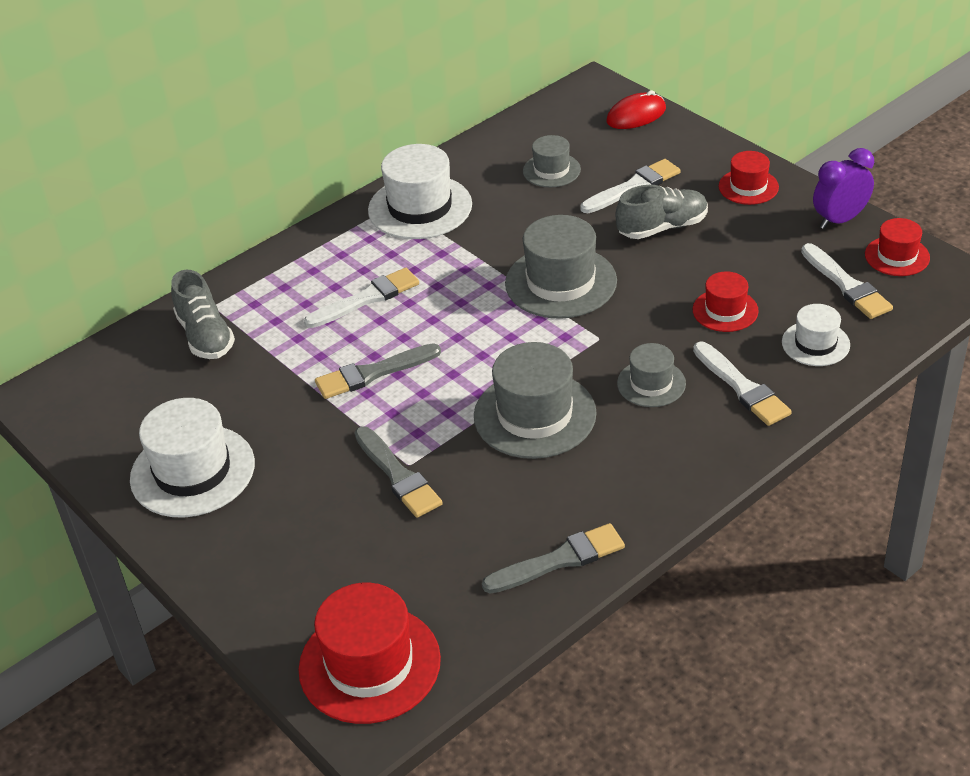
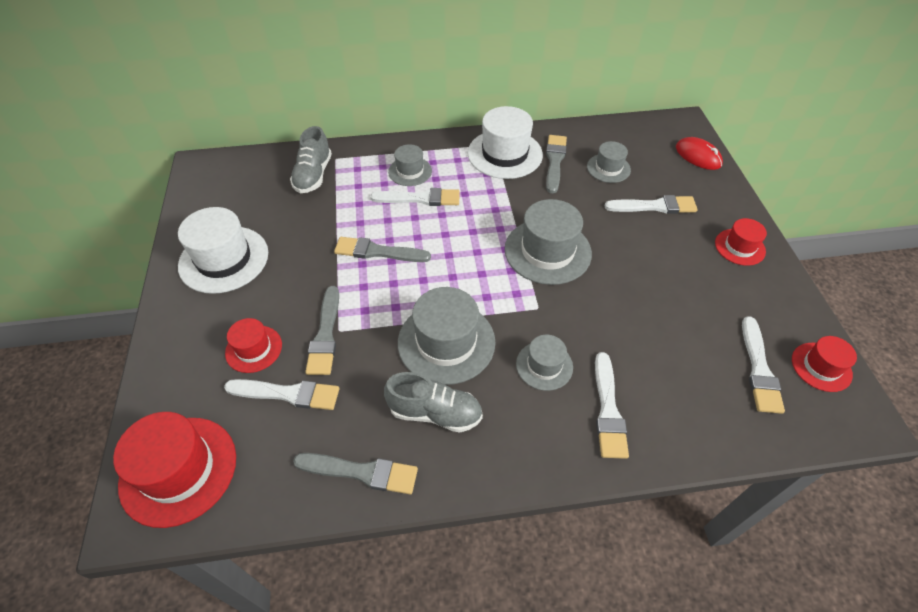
camera: 30 degrees right, 10 degrees up
(324, 276) = (410, 171): none -> grey hat
(414, 544) = (288, 394): none -> white brush
(485, 190) = (554, 161): none -> grey brush
(636, 115) = (698, 156): red mouse -> red mouse turned 45 degrees clockwise
(662, 227) = (651, 247): grey shoe -> grey shoe (435, 413)
(725, 310) = (645, 337): red hat -> red hat (254, 349)
(815, 343) = (695, 406): white hat -> none
(839, 220) = (794, 310): purple clock -> none

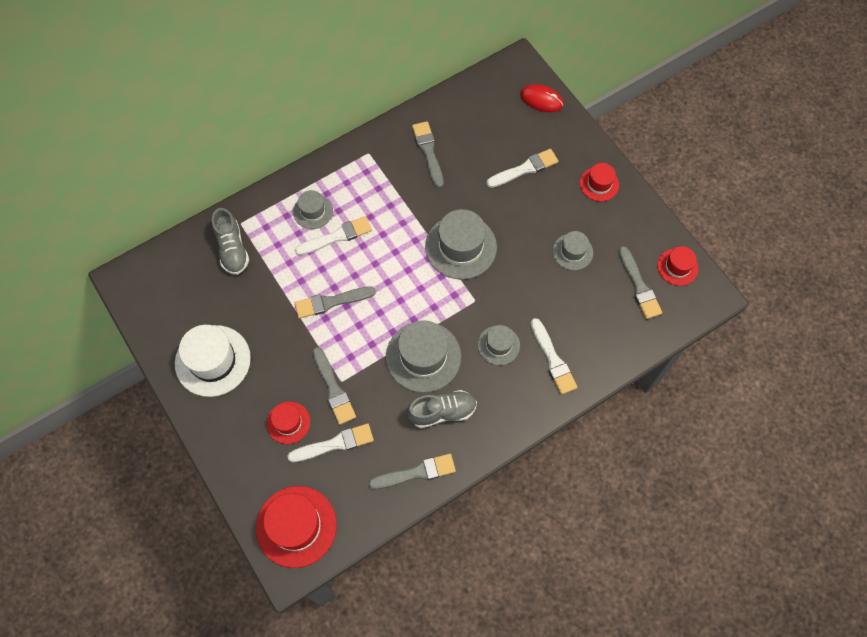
camera: 25 degrees left, 15 degrees up
(505, 154) = (383, 160): white hat -> none
(608, 168) = (475, 142): grey hat -> grey hat (572, 252)
(759, 369) = (639, 286): white brush -> grey brush

